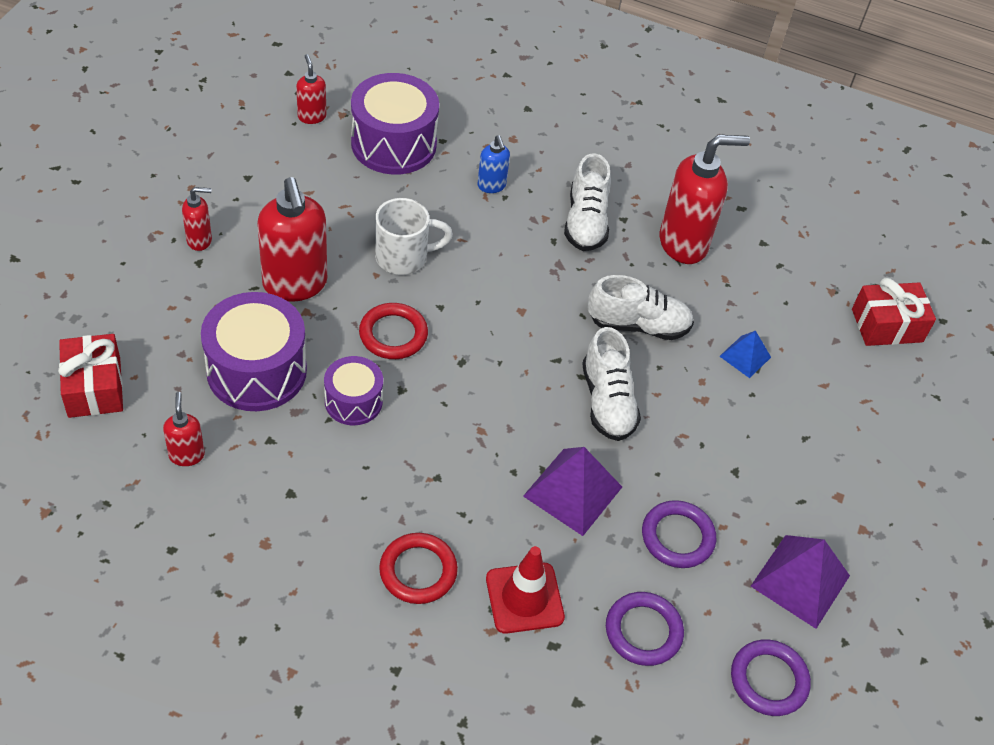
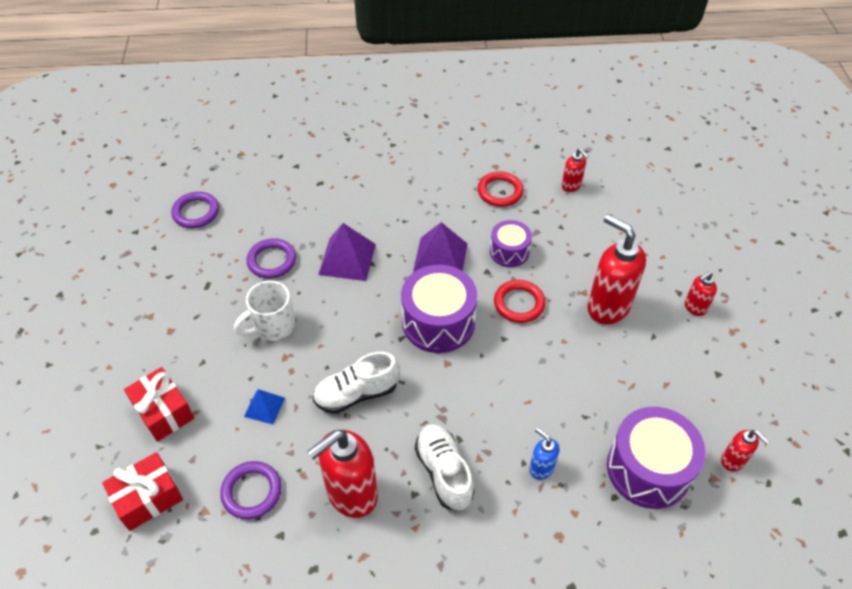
camera: 160 degrees right, 0 degrees up
(94, 387) = (652, 196): red gift -> red gift (163, 411)
(256, 370) = (578, 243): purple drum -> purple drum (438, 322)
(403, 257) = (556, 364): white mug -> white mug (273, 326)
(418, 571) = (409, 185): red ring -> red ring (500, 191)
(524, 598) = (346, 196): red traffic cone -> none
(607, 402) = (352, 324): white shoe -> none
(643, 631) = (274, 207): purple ring -> purple ring (252, 492)
(800, 580) = (187, 268): purple pyramid -> purple pyramid (440, 258)

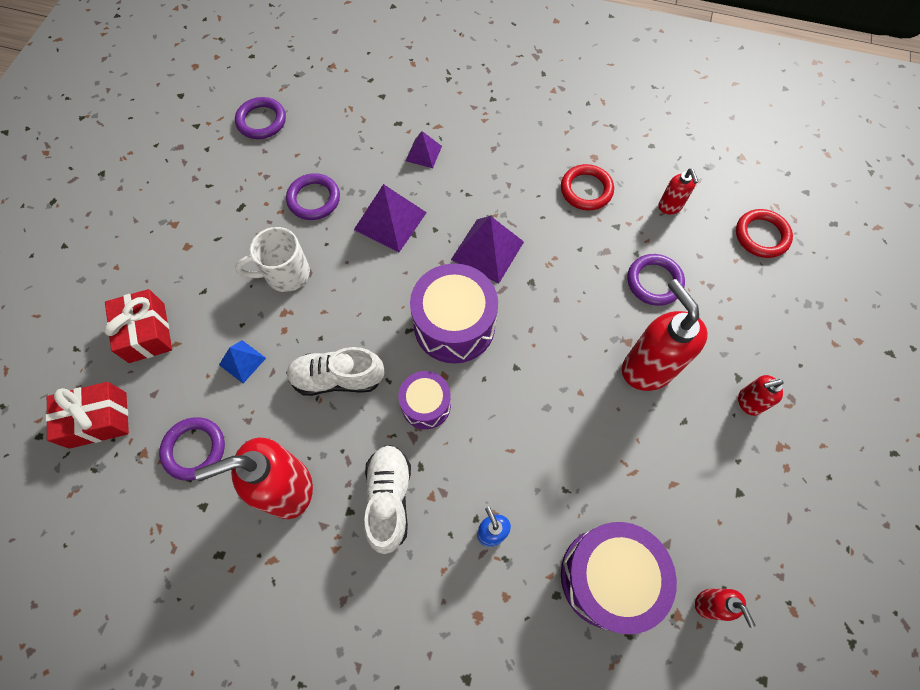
camera: 20 degrees right, 15 degrees up
(352, 200) = (423, 153): none -> purple pyramid
(509, 252) = (565, 266): purple drum -> purple drum (426, 405)
(519, 303) = (550, 331): red ring -> red ring (761, 236)
(584, 243) = (654, 281): none -> purple ring

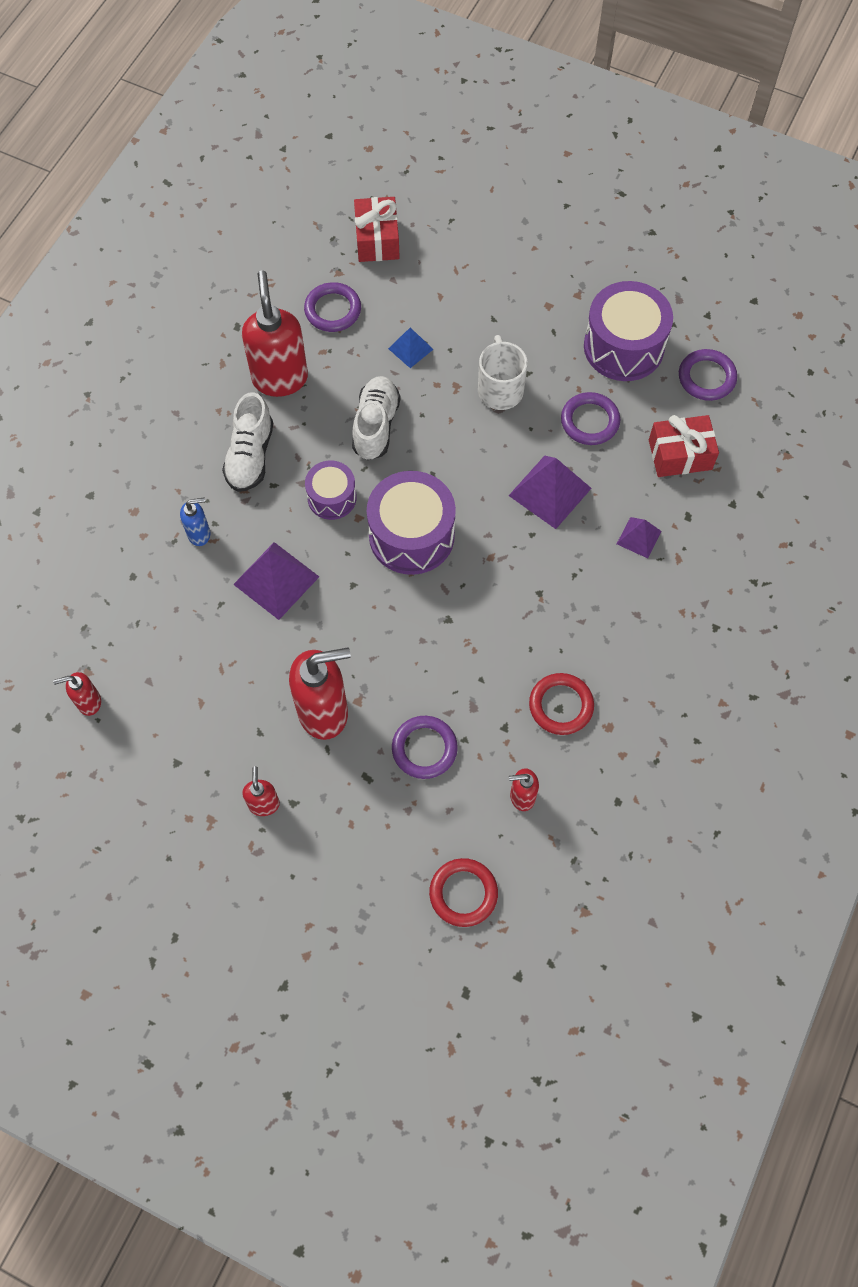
camera: 100 degrees right, 0 degrees up
(147, 332) = (456, 274): red gift -> red gift (680, 455)
(389, 499) = (250, 456): white shoe -> white shoe turned 90 degrees clockwise
(487, 250) = (495, 582): purple pyramid -> purple pyramid (276, 580)
(608, 577) = (135, 622): purple drum -> purple drum (623, 347)

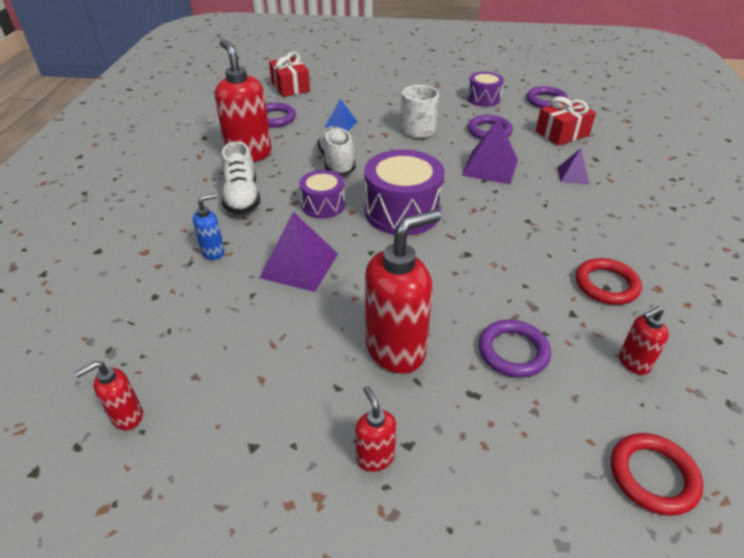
camera: 20 degrees left, 25 degrees down
(623, 347) = (483, 99): purple drum -> purple drum, size x0.58

